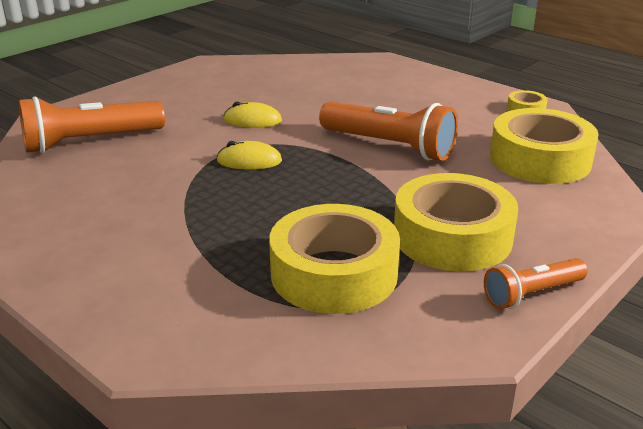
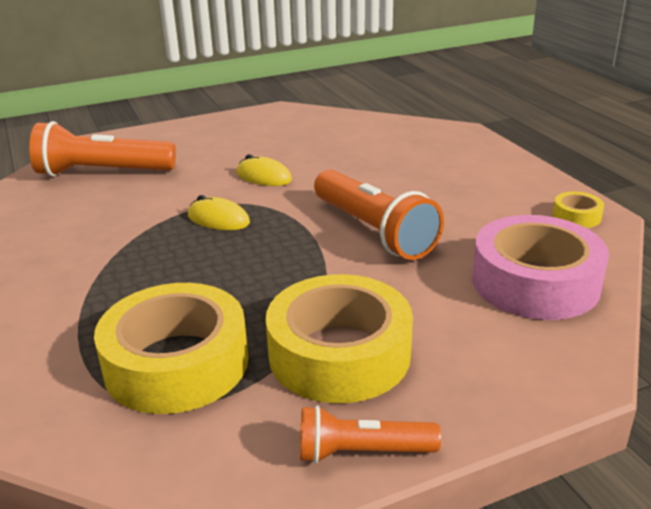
camera: 25 degrees right, 0 degrees up
(540, 159) = (535, 282): yellow tape -> pink tape

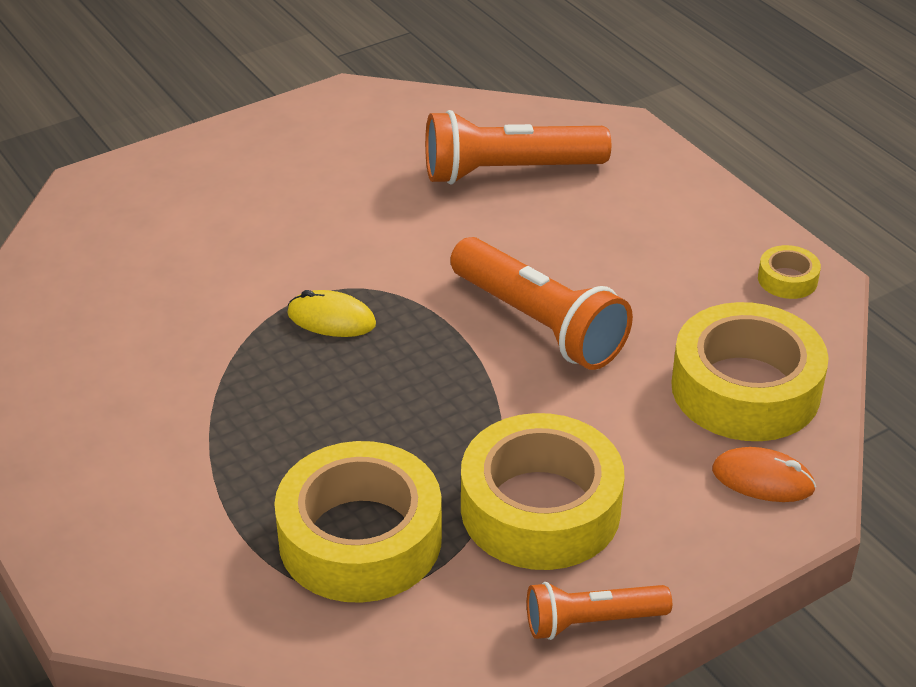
camera: 10 degrees left, 10 degrees up
(102, 172) = (133, 243): orange flashlight -> orange flashlight (509, 171)
(263, 177) = (367, 237): yellow mouse -> none
(535, 282) = (745, 389): pink tape -> yellow tape
(544, 348) = (762, 479): none -> orange mouse

